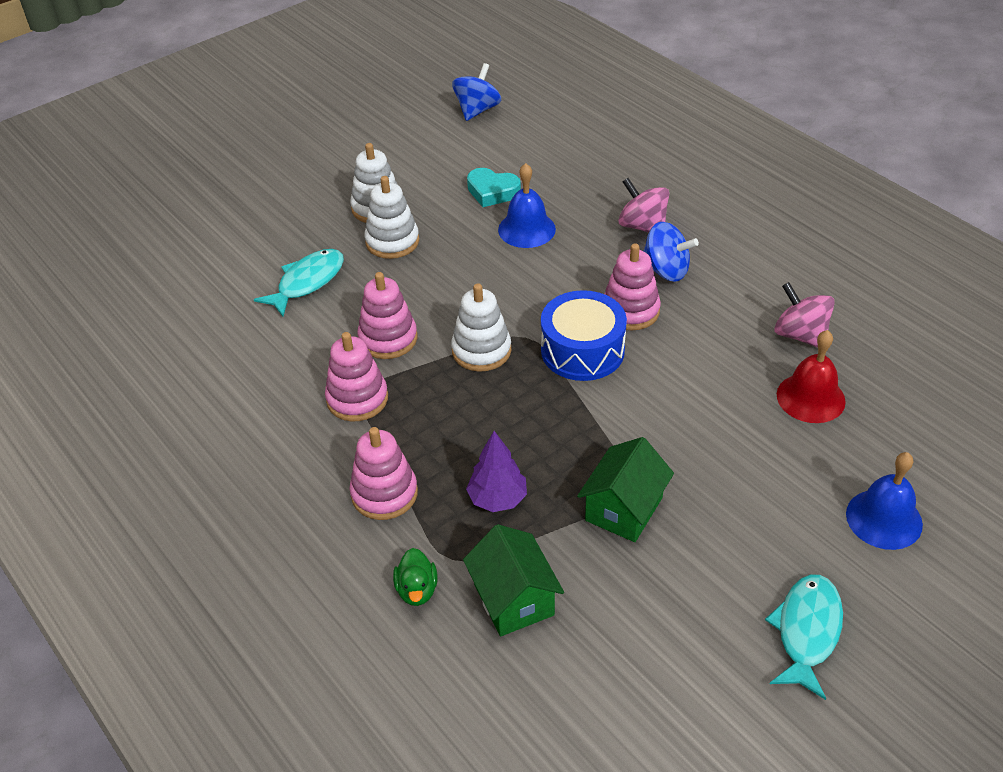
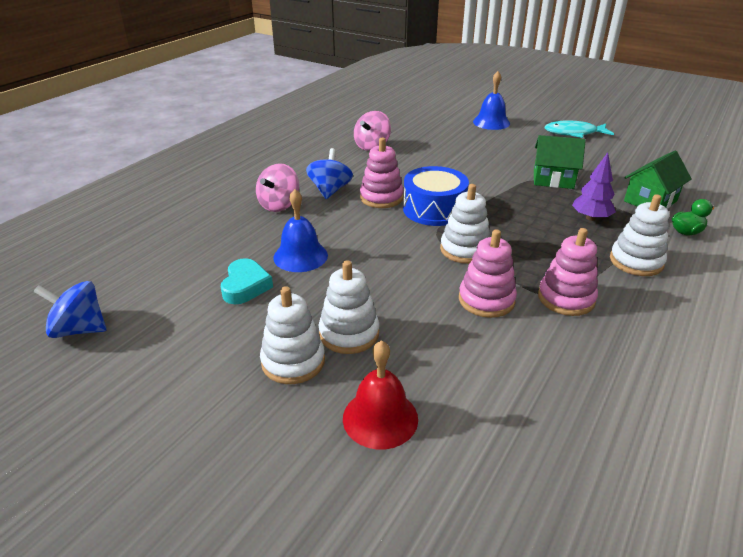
camera: 110 degrees left, 10 degrees down
(307, 282) = (444, 379): turquoise fish -> none
(384, 494) = (636, 261): pink stacking toy -> white stacking toy
(810, 398) = (422, 141): red bell -> red bell (380, 418)

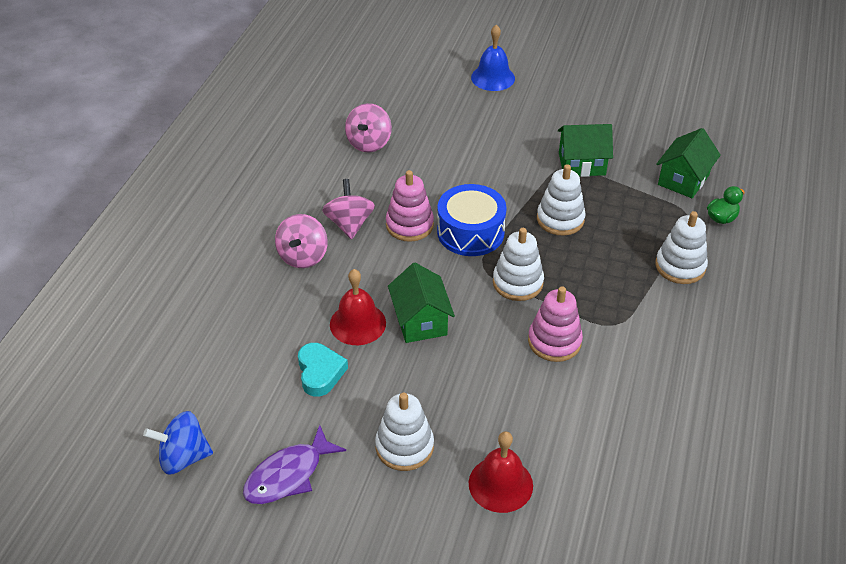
camera: 15 degrees left, 10 degrees up
(164, 363) = (288, 475): none -> purple fish
(300, 256) = (357, 323): blue bell -> red bell
(330, 190) = (349, 224): blue spinning top -> pink spinning top
(349, 333) = (442, 406): white stacking toy -> white stacking toy (560, 219)
(359, 263) = (420, 321): none -> green house
(566, 298) = (625, 325): pink stacking toy -> none
(574, 133) = (589, 82): turquoise fish -> none
(590, 218) = (629, 215): purple tree -> none

